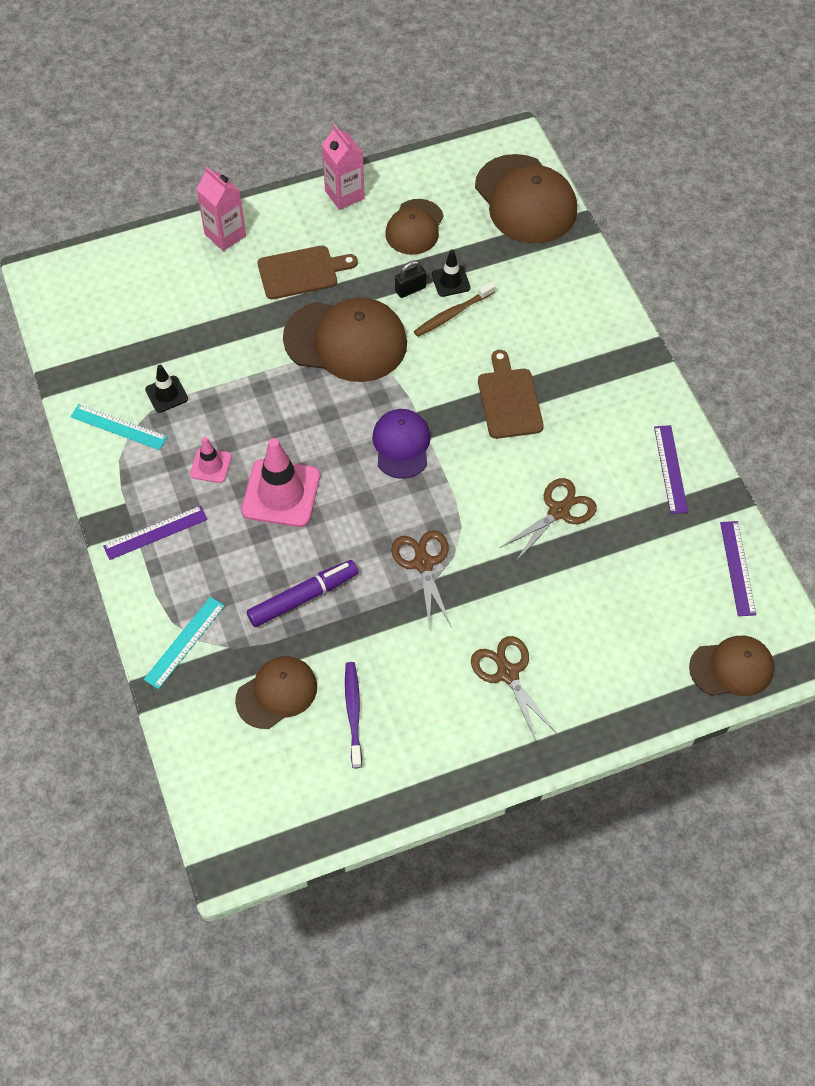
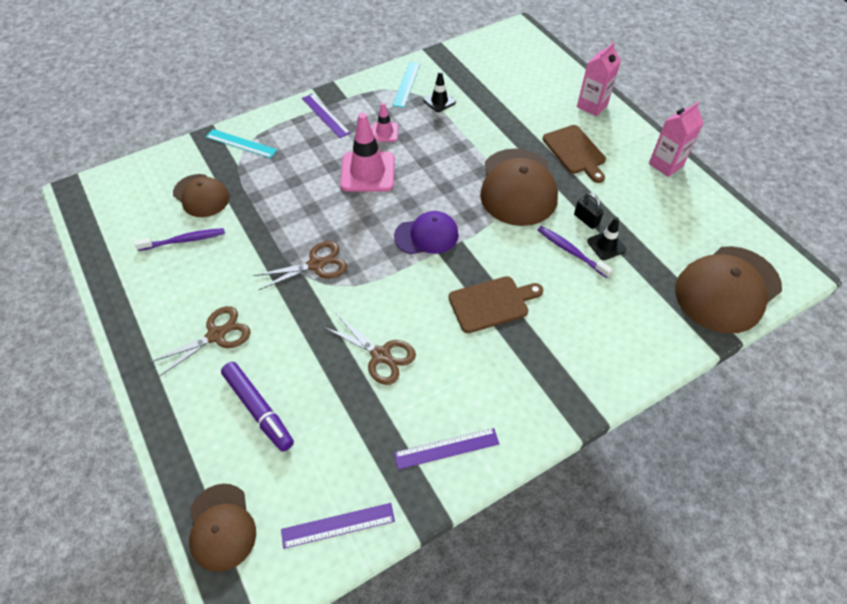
camera: 80 degrees right, 5 degrees down
(303, 597) = (280, 198): purple marker -> purple marker (258, 409)
(414, 227) = (653, 213): brown cap -> none
(452, 314) = (571, 251): brown toothbrush -> purple toothbrush

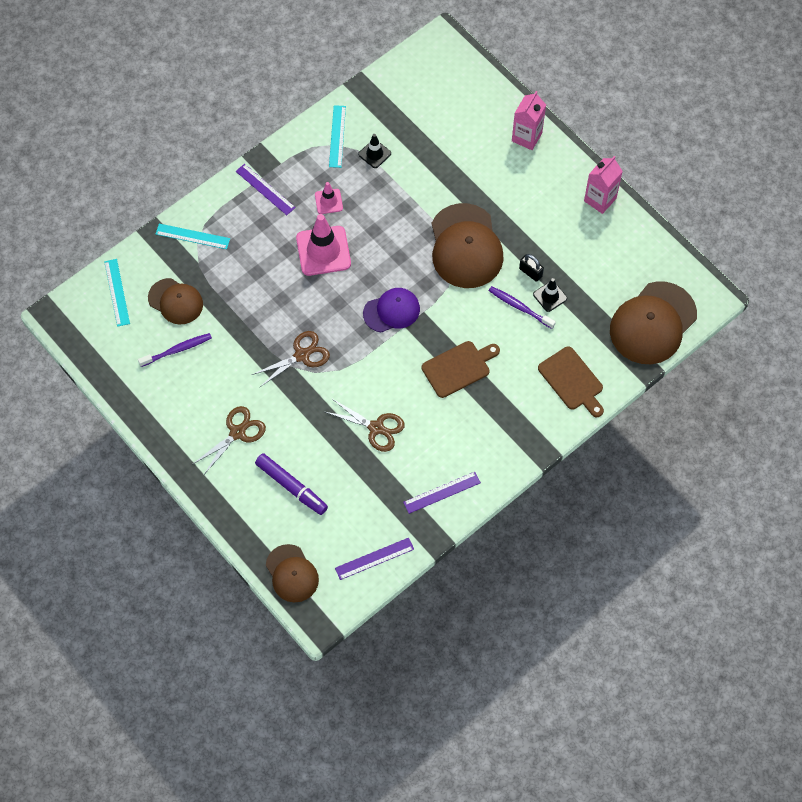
camera: 10 degrees left, 10 degrees up
(146, 180) = (117, 292): none -> turquoise ruler
(575, 152) = (515, 197): brown cutting board -> brown cutting board (572, 381)

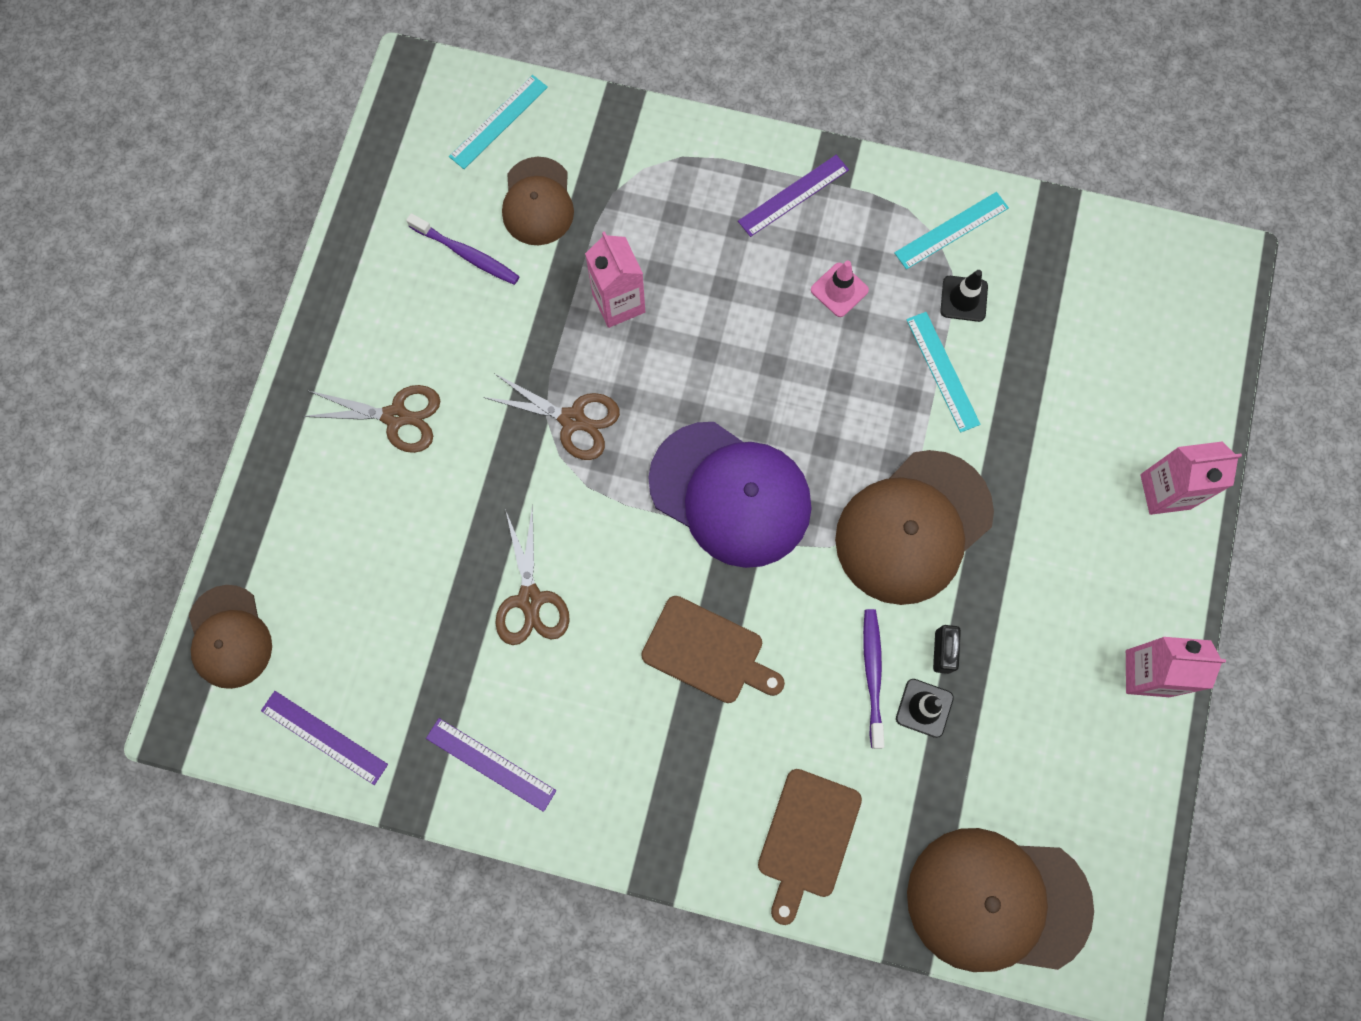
camera: 55 degrees right, 10 degrees up
(192, 236) = (651, 155): turquoise ruler -> turquoise ruler (943, 371)
(258, 299) = (618, 303): none -> pink carton
(265, 189) = (793, 195): purple ruler -> purple ruler turned 45 degrees clockwise
(291, 487) = (361, 545): purple marker -> none
(292, 573) = (229, 637): brown cap -> brown cap turned 45 degrees counterclockwise
(323, 251) = (756, 336): pink traffic cone -> none
(392, 311) = (730, 494): purple cap -> purple cap, size x1.67

